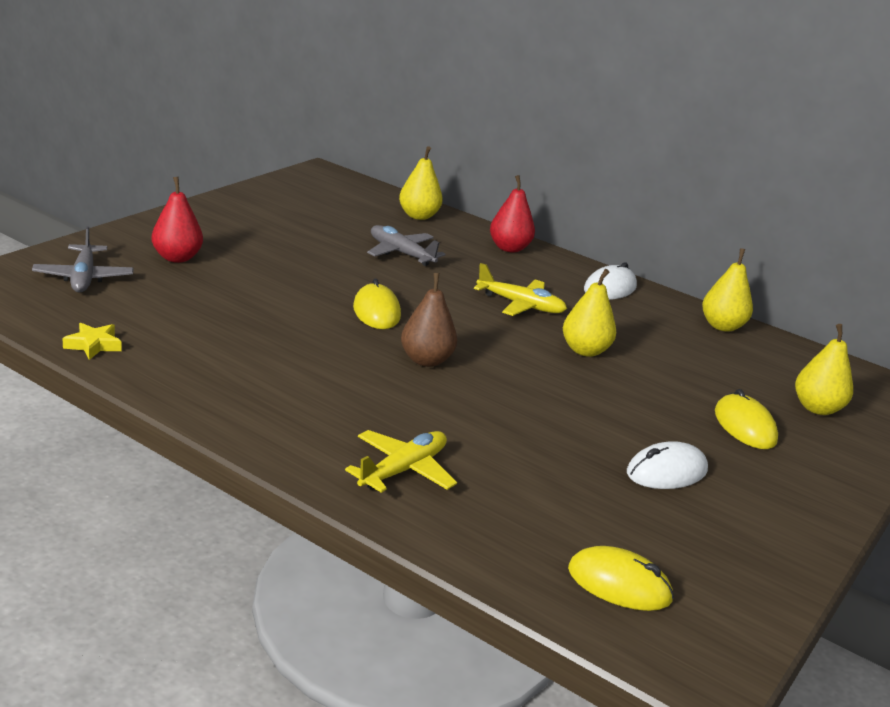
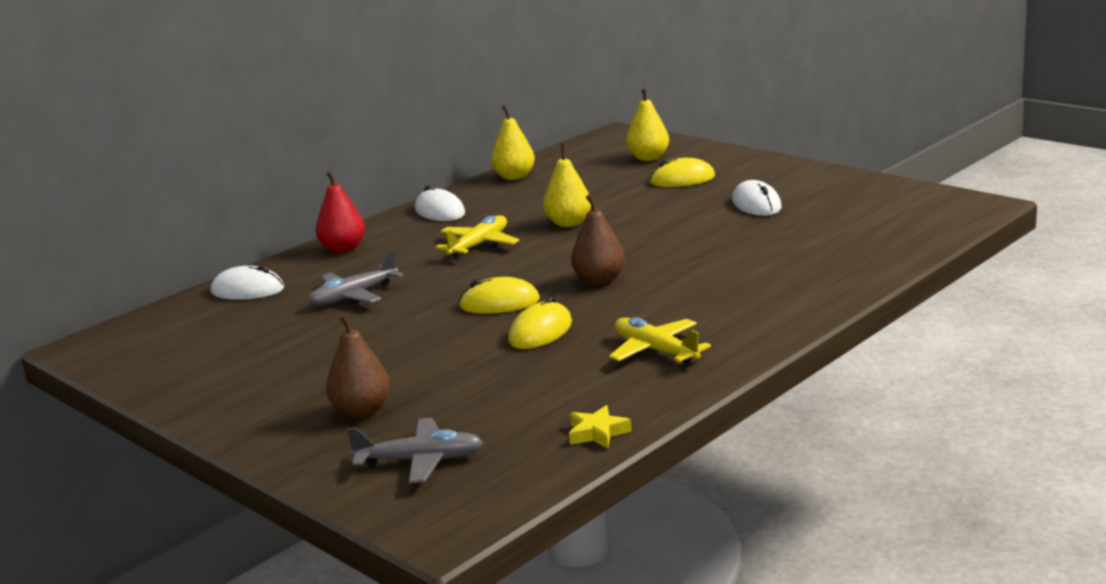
camera: 75 degrees left, 5 degrees down
(177, 258) = (362, 411): red pear -> brown pear
(403, 470) = (789, 285): yellow plane -> yellow plane (655, 350)
(418, 216) = (247, 290): yellow pear -> white mouse
(619, 584) = (902, 222): yellow mouse -> yellow mouse (540, 332)

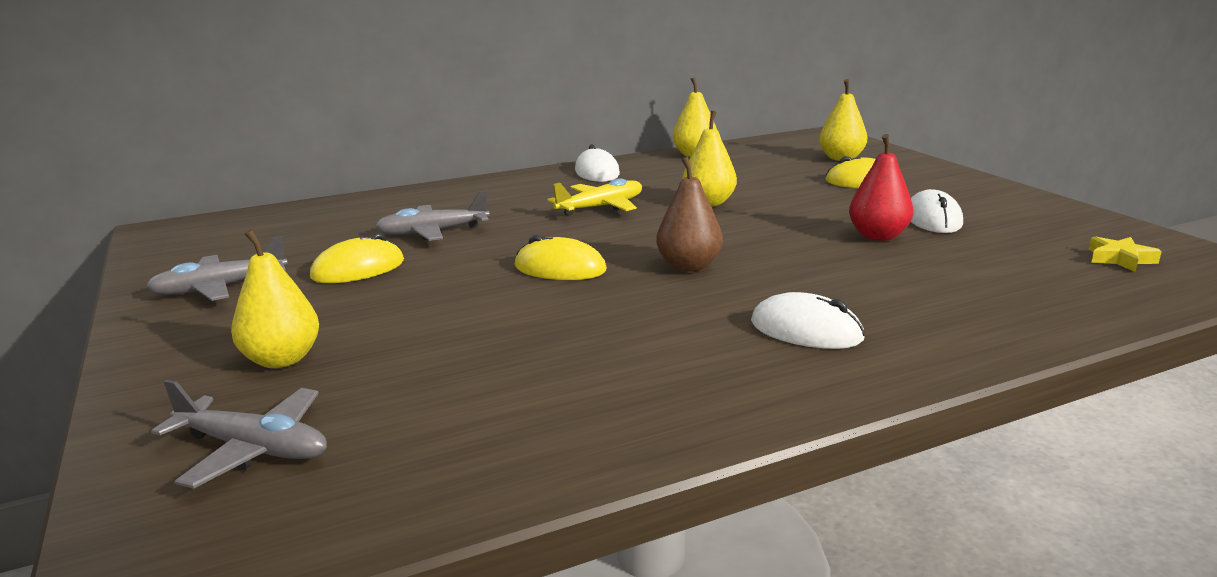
camera: 20 degrees right, 0 degrees up
(227, 378) = (219, 288): none -> grey plane
(247, 290) = (353, 208): white mouse -> white mouse (806, 330)
(343, 249) = (477, 189): red pear -> red pear (878, 236)
(362, 411) = (282, 359): brown pear -> yellow pear
(540, 332) = (569, 310): yellow mouse -> yellow mouse (358, 269)
(597, 433) = (499, 475): yellow star -> yellow star (1120, 259)
(655, 350) = (681, 368): yellow plane -> none

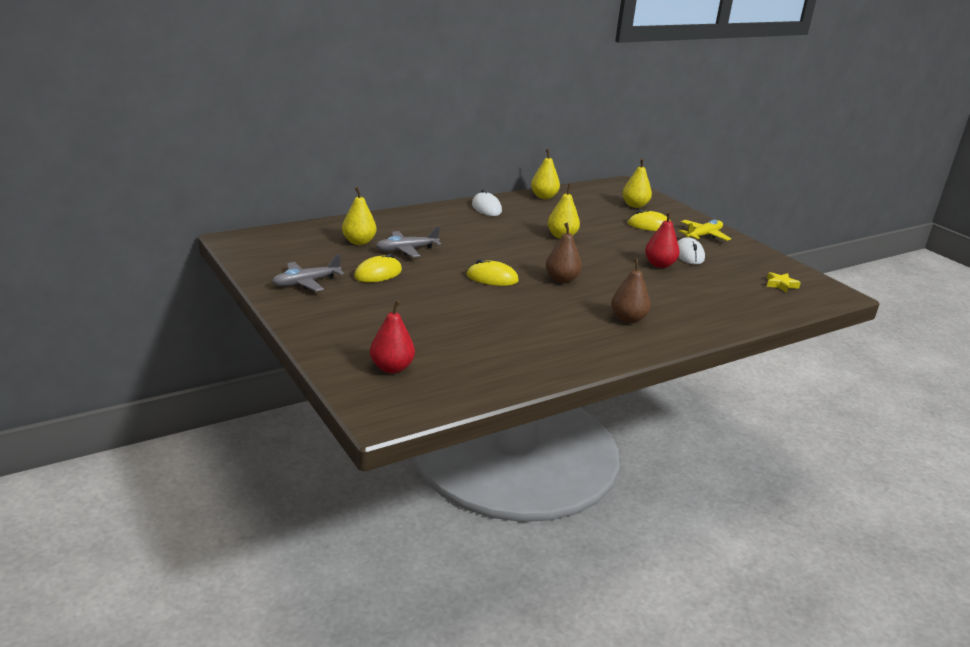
camera: 10 degrees left, 5 degrees up
(254, 449) = (392, 368): grey plane -> red pear
(282, 359) = (373, 326): yellow pear -> yellow pear (359, 242)
(601, 207) = (499, 236): yellow plane -> yellow plane (703, 235)
(806, 330) = (628, 319): white mouse -> brown pear

